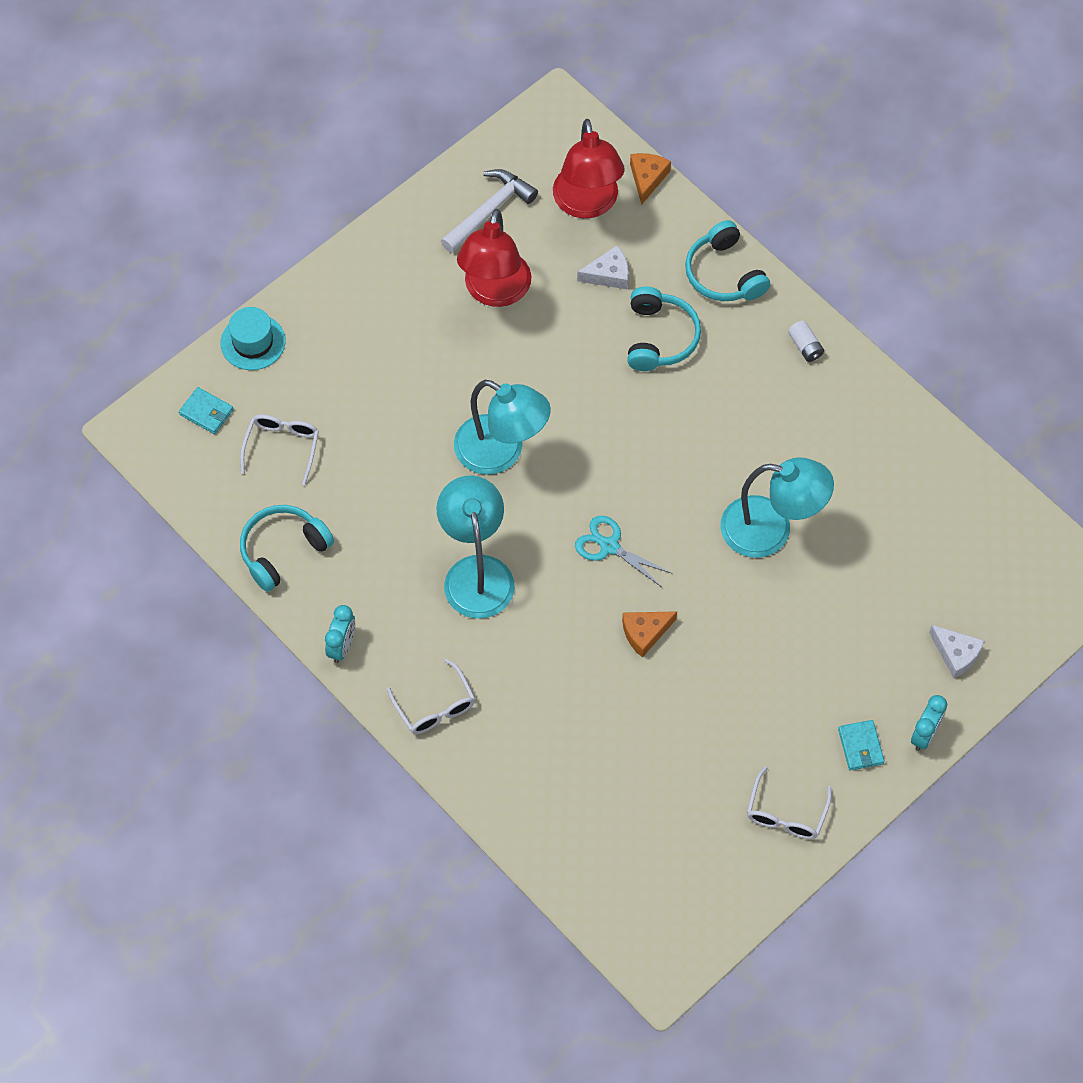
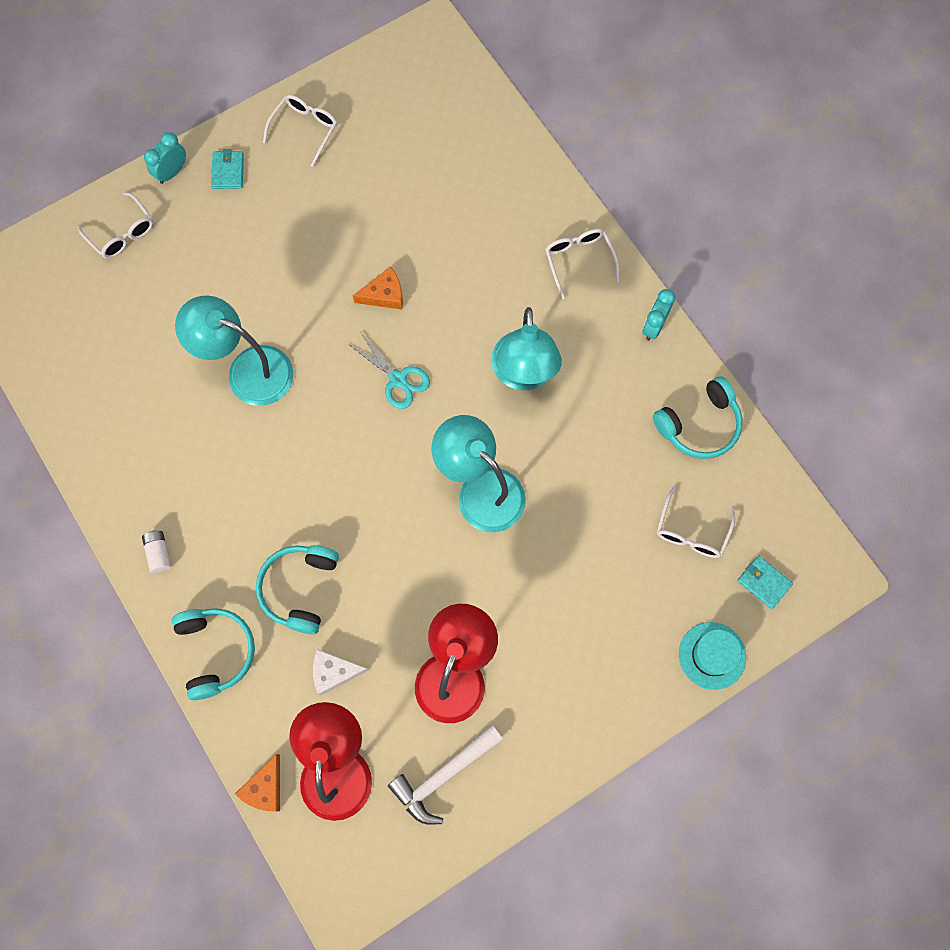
camera: 170 degrees left, 10 degrees up
(956, 654) = (122, 233): white cheese -> white glasses

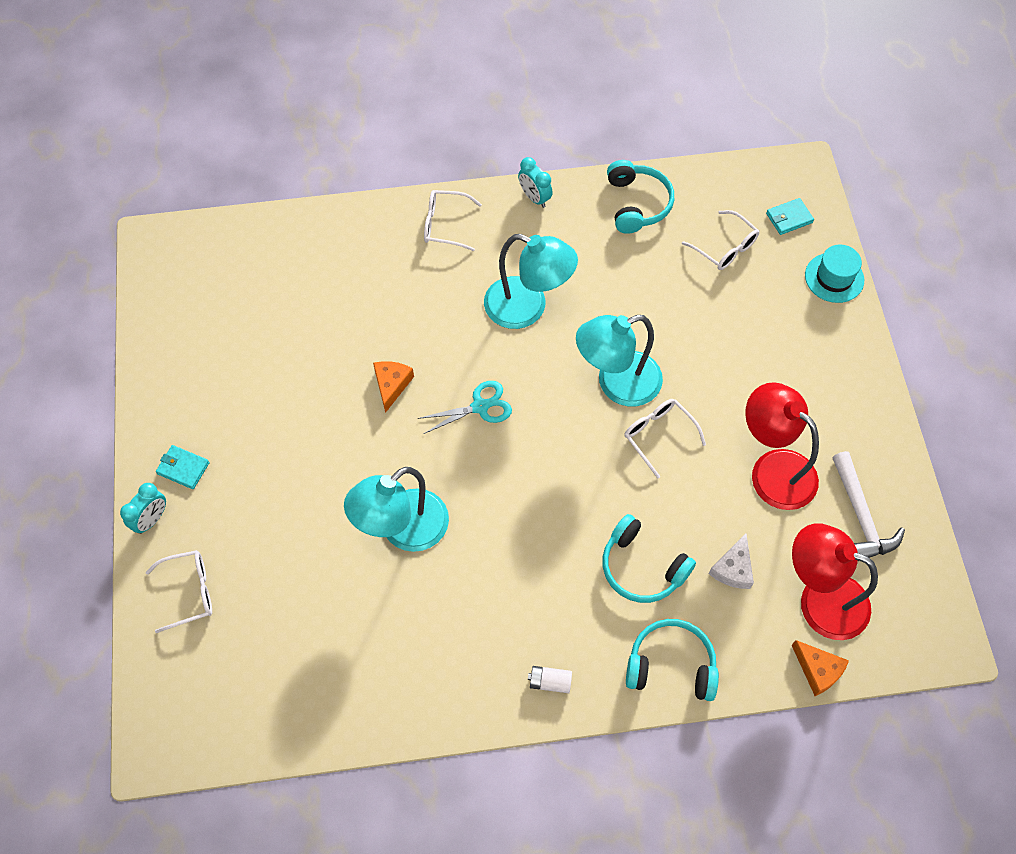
camera: 65 degrees left, 10 degrees down
(172, 172) = (151, 519): turquoise clock -> turquoise clock turned 120 degrees counterclockwise
(305, 129) = (182, 384): white glasses -> white glasses (658, 435)

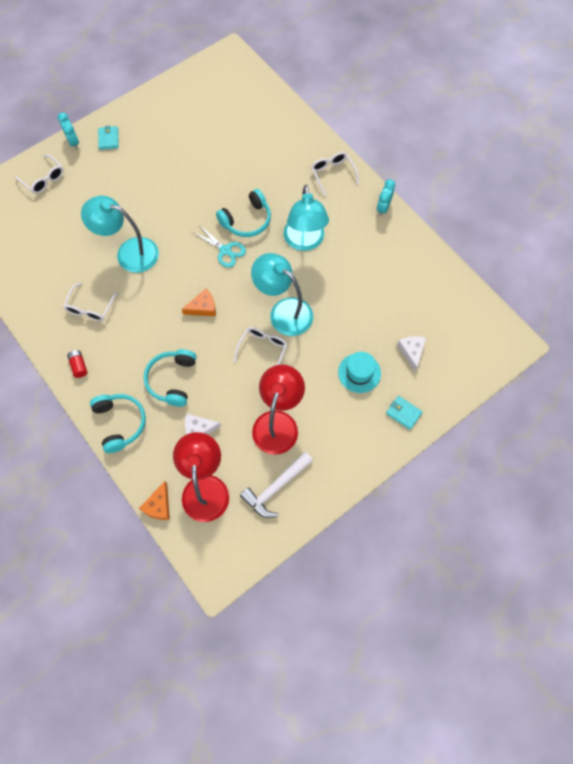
camera: 60 degrees right, 5 degrees up
(151, 519) = (73, 142): turquoise clock -> turquoise clock turned 120 degrees counterclockwise
(391, 385) = (212, 202): orange cheese -> orange cheese (203, 307)
(550, 682) = (79, 366): white battery -> red battery
(637, 204) = (418, 262): turquoise headphones -> turquoise headphones (247, 220)
(725, 248) = (420, 325): white glasses -> white glasses (90, 308)
(755, 275) = (411, 352): none -> white cheese
(789, 218) = (470, 352): turquoise wallet -> turquoise wallet (403, 413)
(834, 278) = (442, 399): turquoise hat -> turquoise hat (359, 373)

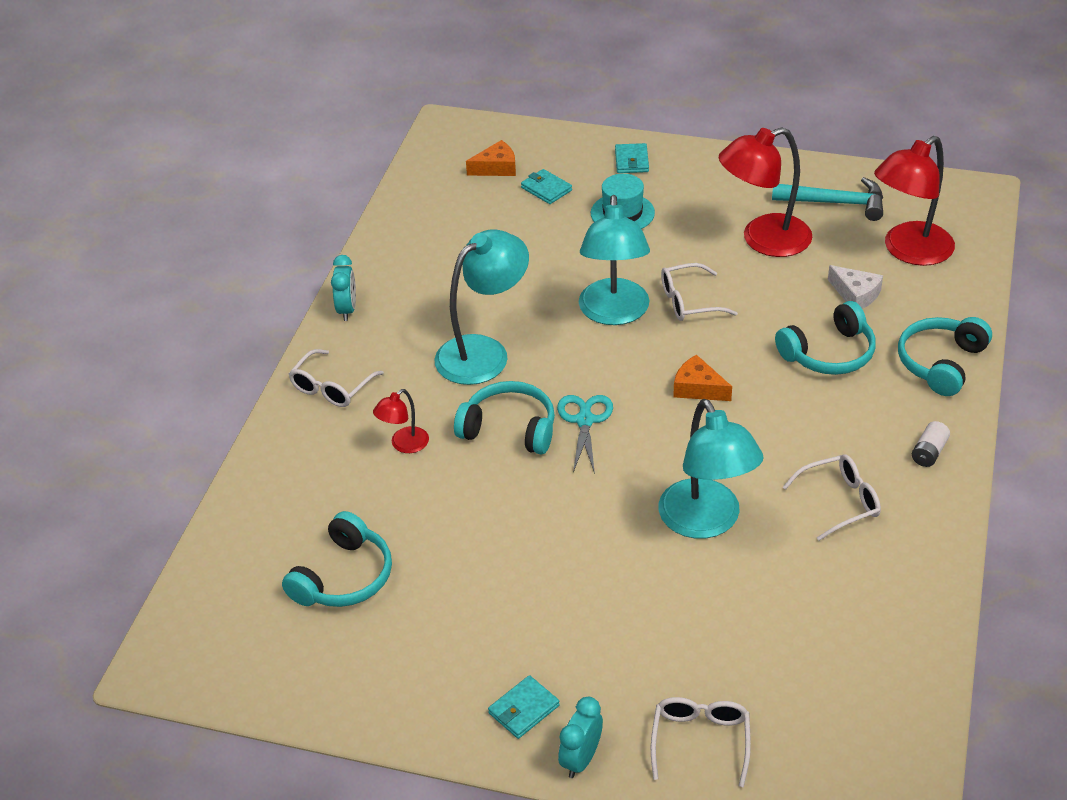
camera: 125 degrees left, 25 degrees down
(79, 366) = (929, 452): red battery -> white battery
(158, 505) = (977, 273): orange cheese -> orange cheese (496, 168)
(220, 122) = (344, 577): none -> turquoise headphones
(272, 179) = (404, 445): none -> red lamp
(276, 487) = (835, 203): white hammer -> turquoise hammer
(383, 208) = (347, 310): turquoise clock -> turquoise clock turned 75 degrees counterclockwise
(411, 352) = (546, 189): white cheese -> turquoise wallet

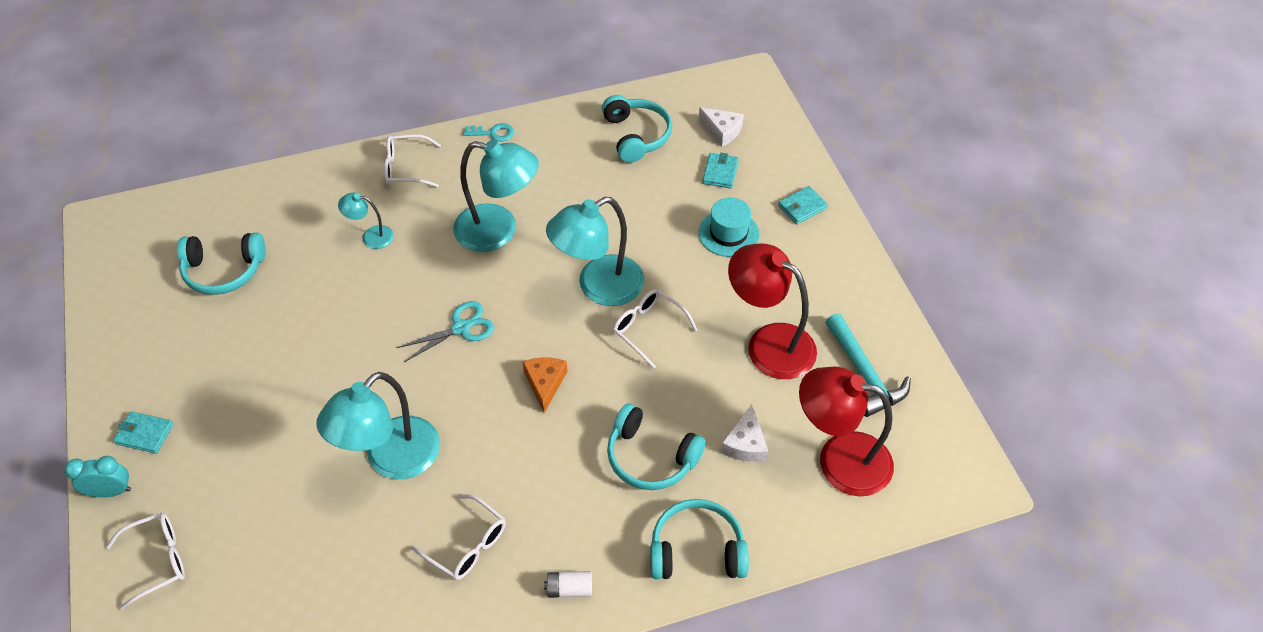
camera: 55 degrees right, 10 degrees up
(347, 310) = (493, 133): turquoise clock -> turquoise key
(404, 445) = (371, 236): red lamp -> turquoise lamp
(496, 168) = (722, 131): orange cheese -> white cheese
(509, 429) = (424, 287): turquoise headphones -> turquoise headphones (636, 136)

